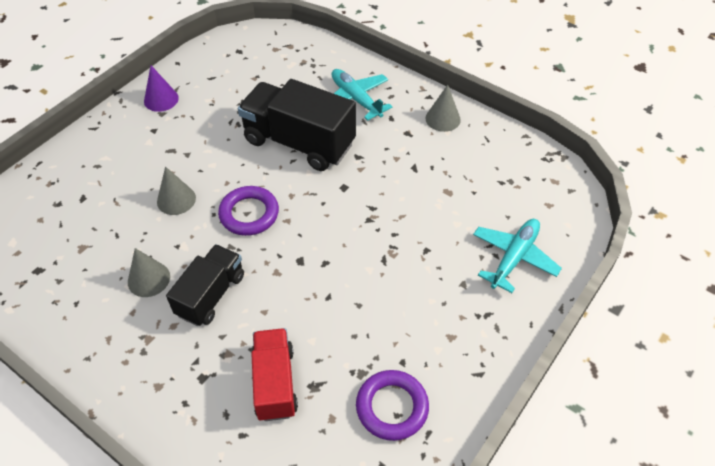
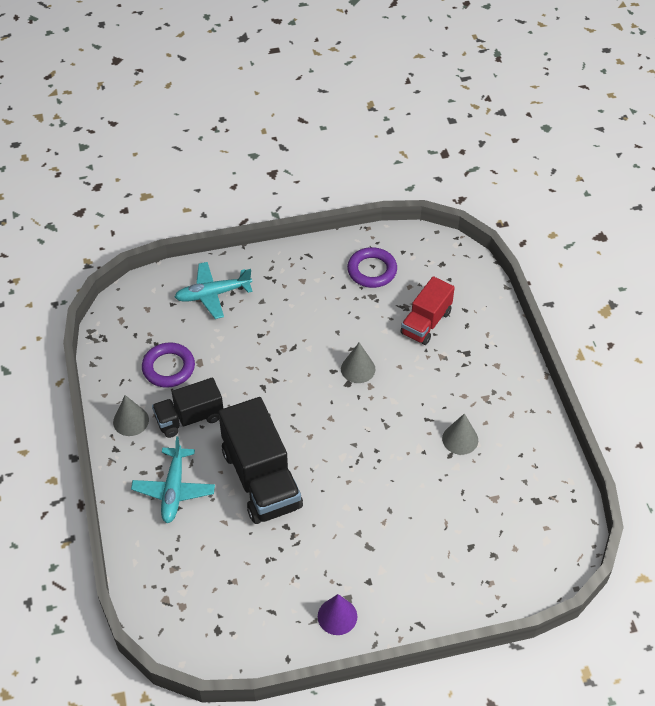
camera: 140 degrees left, 0 degrees up
(176, 199) = (398, 492): grey cone -> grey cone (358, 369)
(211, 295) = (425, 399): black truck -> black truck (189, 418)
(249, 214) = (353, 442): purple ring -> purple ring (168, 368)

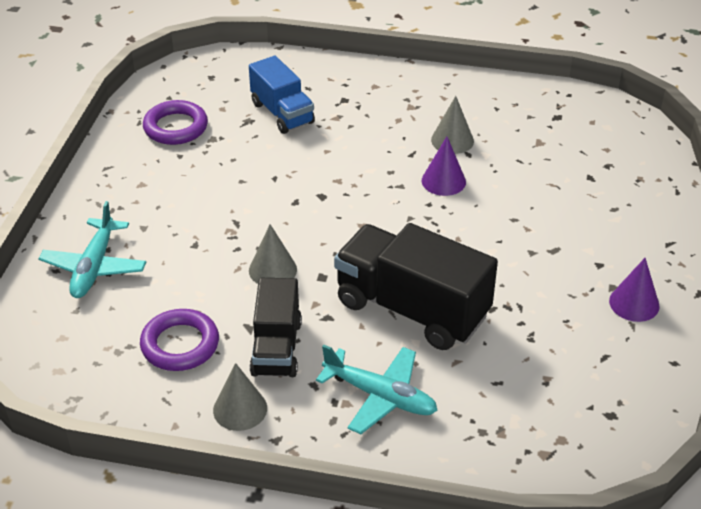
camera: 65 degrees left, 10 degrees down
(261, 479) = (412, 309): black truck -> black truck turned 150 degrees counterclockwise
(358, 369) = (307, 182): grey cone -> grey cone (272, 270)
(407, 450) = (443, 181): none -> purple cone
(426, 322) = (282, 113): red truck -> blue truck

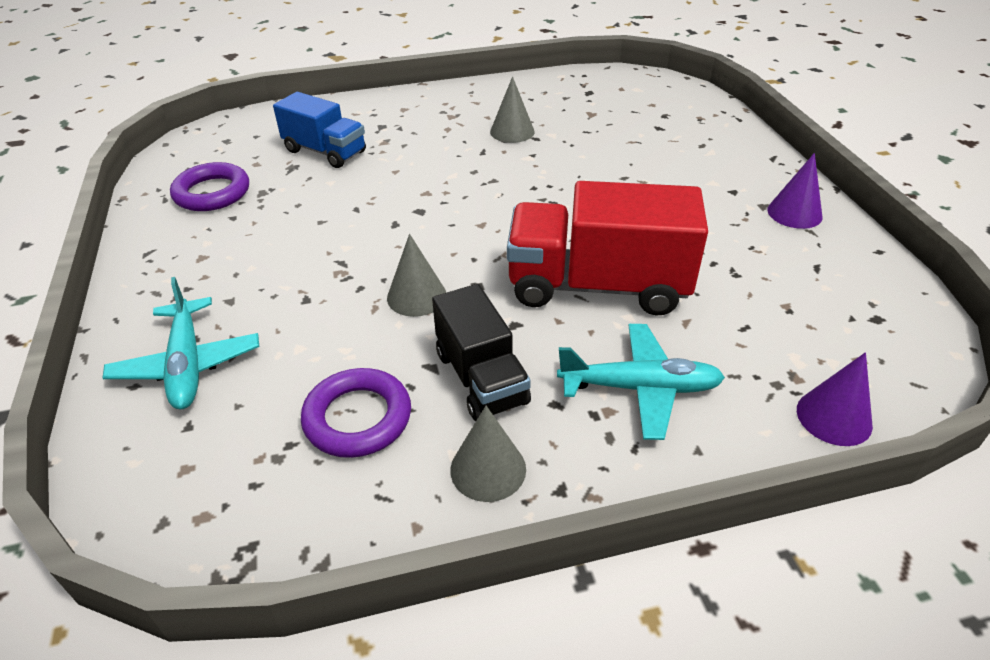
camera: 25 degrees left, 0 degrees up
(412, 309) = (597, 286): black truck -> red truck
(443, 181) = (532, 165): purple cone -> purple cone (834, 417)

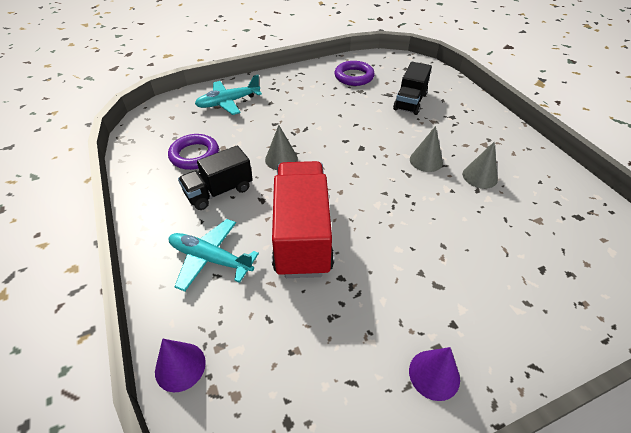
camera: 80 degrees right, 5 degrees up
(325, 152) = (410, 102): blue truck -> black truck
(488, 469) = (159, 201): grey cone -> grey cone (426, 161)
(640, 388) = (210, 258): turquoise plane -> turquoise plane turned 120 degrees clockwise

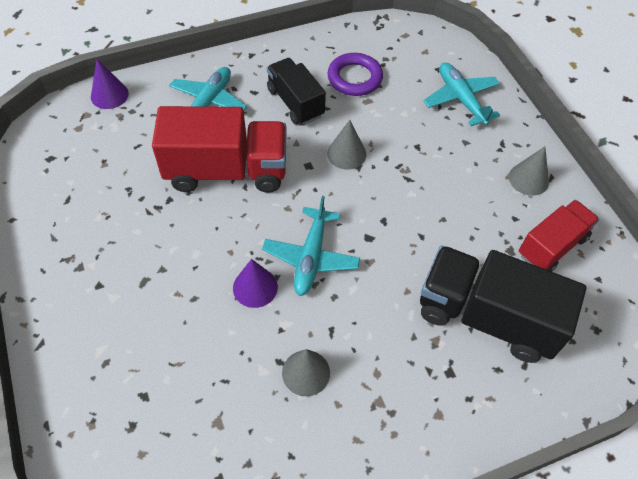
camera: 90 degrees right, 10 degrees up
(354, 76) = (552, 246): purple ring -> red truck
(385, 176) = (311, 257): none -> turquoise plane
(410, 102) = (486, 316): black truck -> black truck, size x1.62
(426, 161) = (341, 310): grey cone -> grey cone (528, 179)
(434, 374) = (57, 259): purple cone -> purple cone (255, 287)

